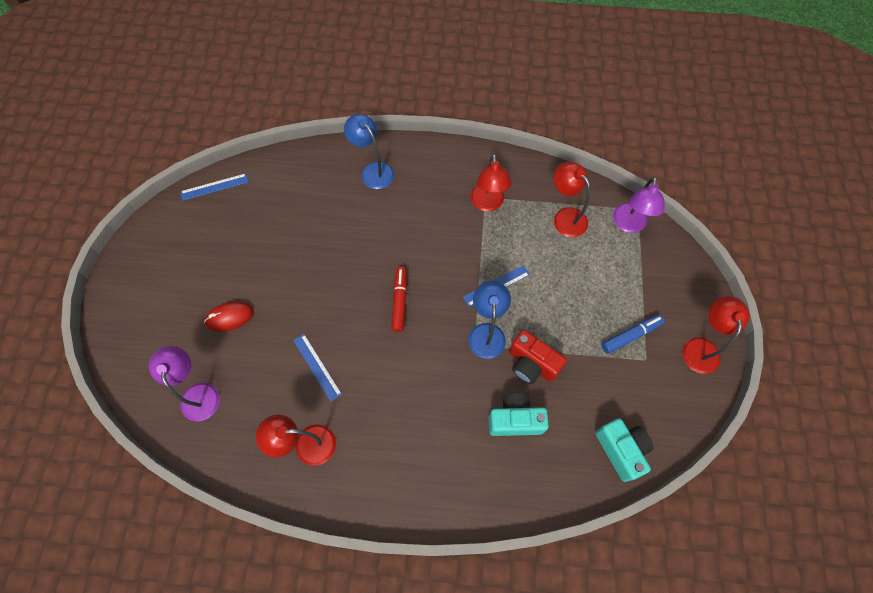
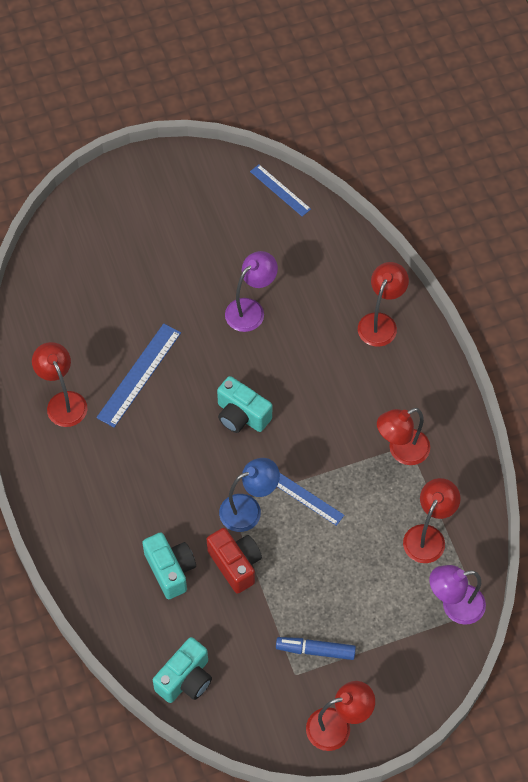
camera: 65 degrees right, 5 degrees down
(199, 393) = (68, 292): purple lamp -> purple lamp (251, 309)
(230, 317) = (151, 278): red mouse -> none
(317, 367) = (139, 375): blue ruler -> blue ruler, size x1.56
(373, 170) = (380, 322): blue lamp -> red lamp
(399, 301) = (241, 415): red marker -> turquoise camera
(531, 364) = (235, 564): red camera -> red camera turned 135 degrees clockwise
(630, 335) = (315, 650): blue marker -> blue marker turned 150 degrees clockwise

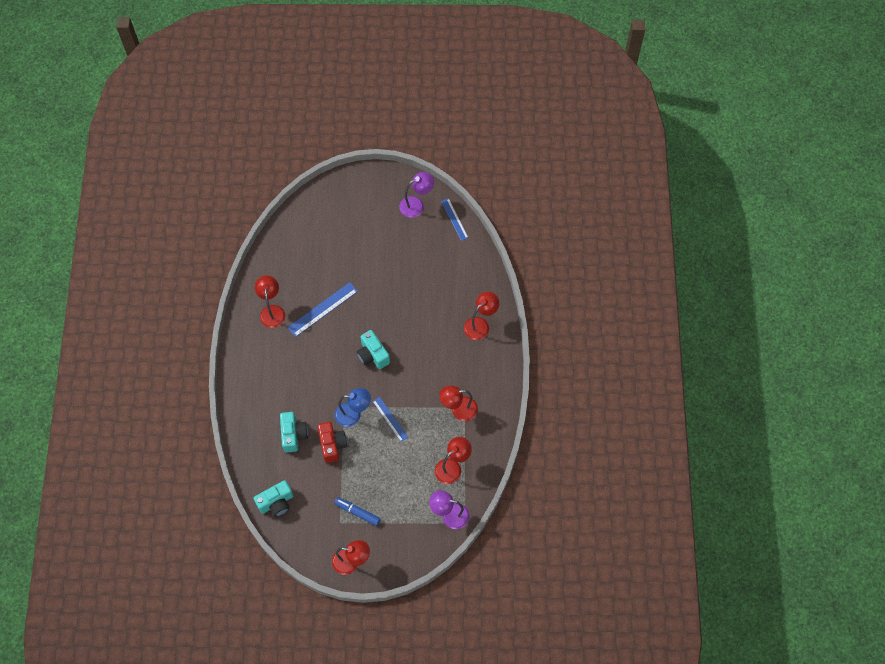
camera: 20 degrees right, 5 degrees up
(251, 309) = (405, 290): purple lamp -> purple lamp (416, 205)

